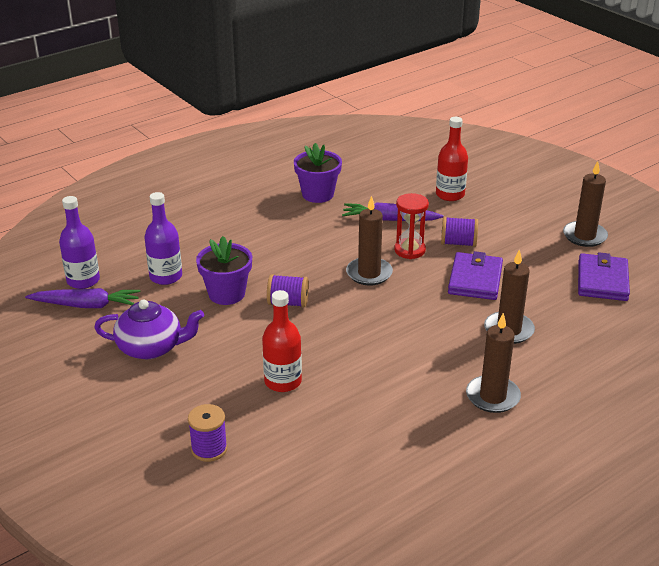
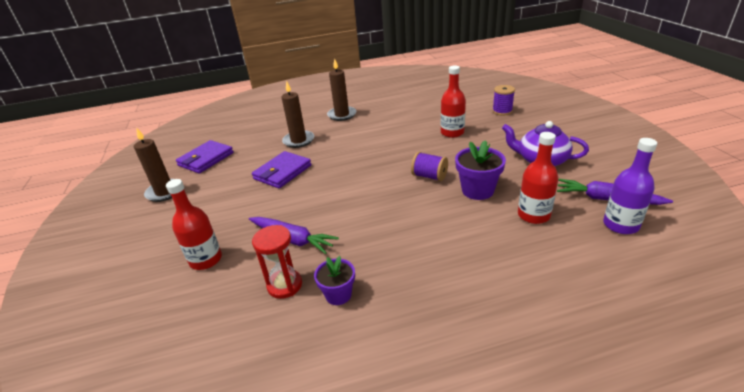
camera: 155 degrees left, 0 degrees up
(166, 276) = (533, 215): purple bottle -> red bottle
(318, 194) = (338, 294): purple flower pot -> purple flower pot, size x0.66
(369, 273) = (353, 189): brown candle -> none
(409, 250) = (305, 203): red hourglass -> red hourglass (284, 285)
(458, 243) = (261, 203): purple spool -> none

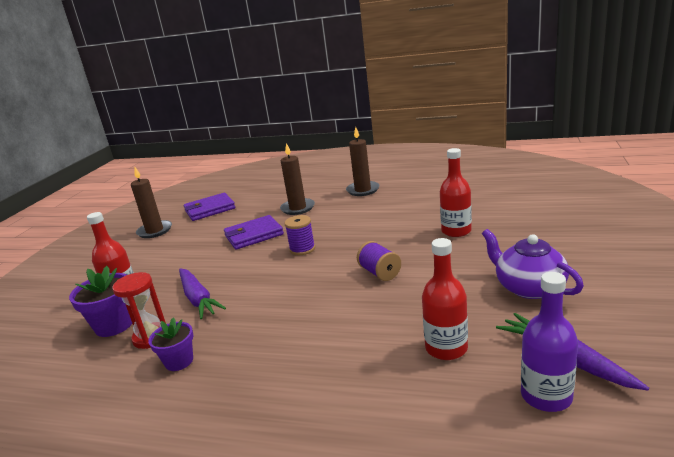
camera: 30 degrees right, 10 degrees down
(477, 190) = (413, 302): purple flower pot -> purple flower pot (114, 325)
(502, 111) = (545, 218): purple spool -> purple spool (302, 249)

